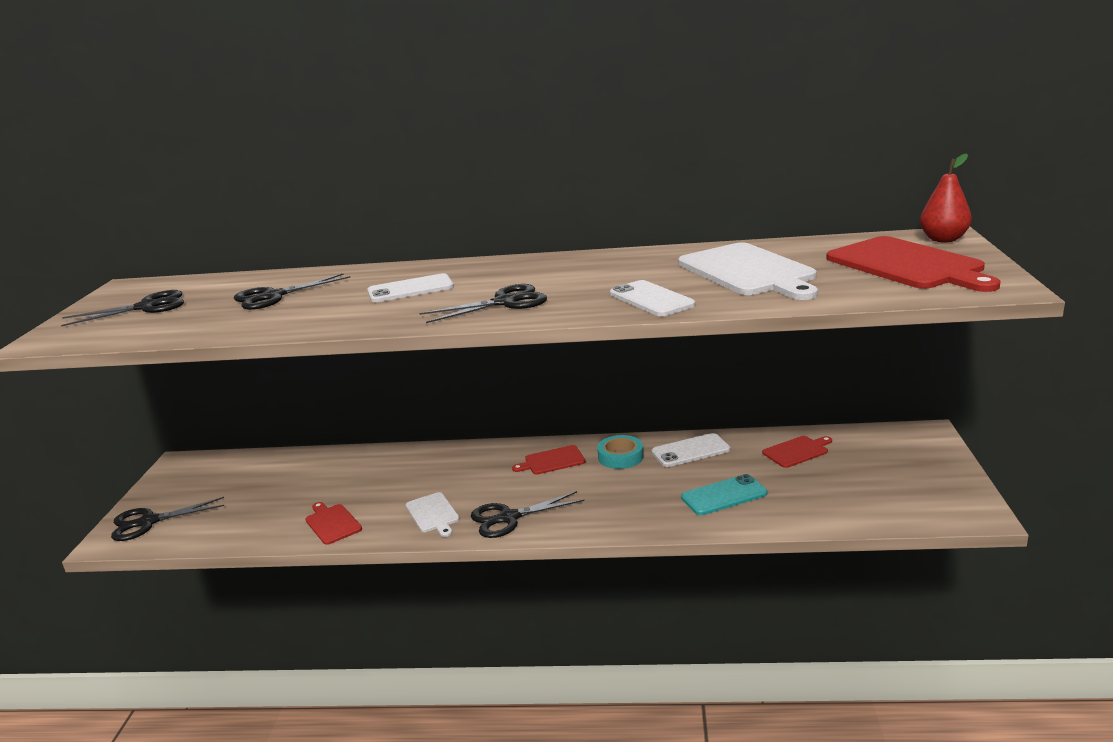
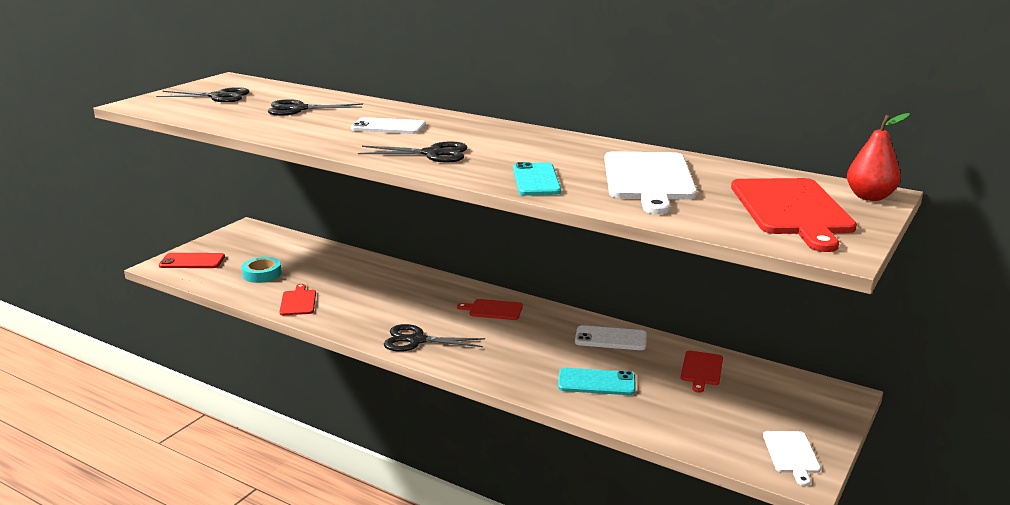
camera: 25 degrees right, 0 degrees up
(148, 522) = (192, 261): black scissors -> red phone
(433, 514) = (369, 319): white cutting board -> white cutting board (791, 454)
(620, 457) = (549, 324): turquoise tape -> turquoise tape (262, 274)
(651, 299) = (536, 180): white phone -> turquoise phone
(797, 451) = (701, 370): red cutting board -> red cutting board turned 105 degrees clockwise

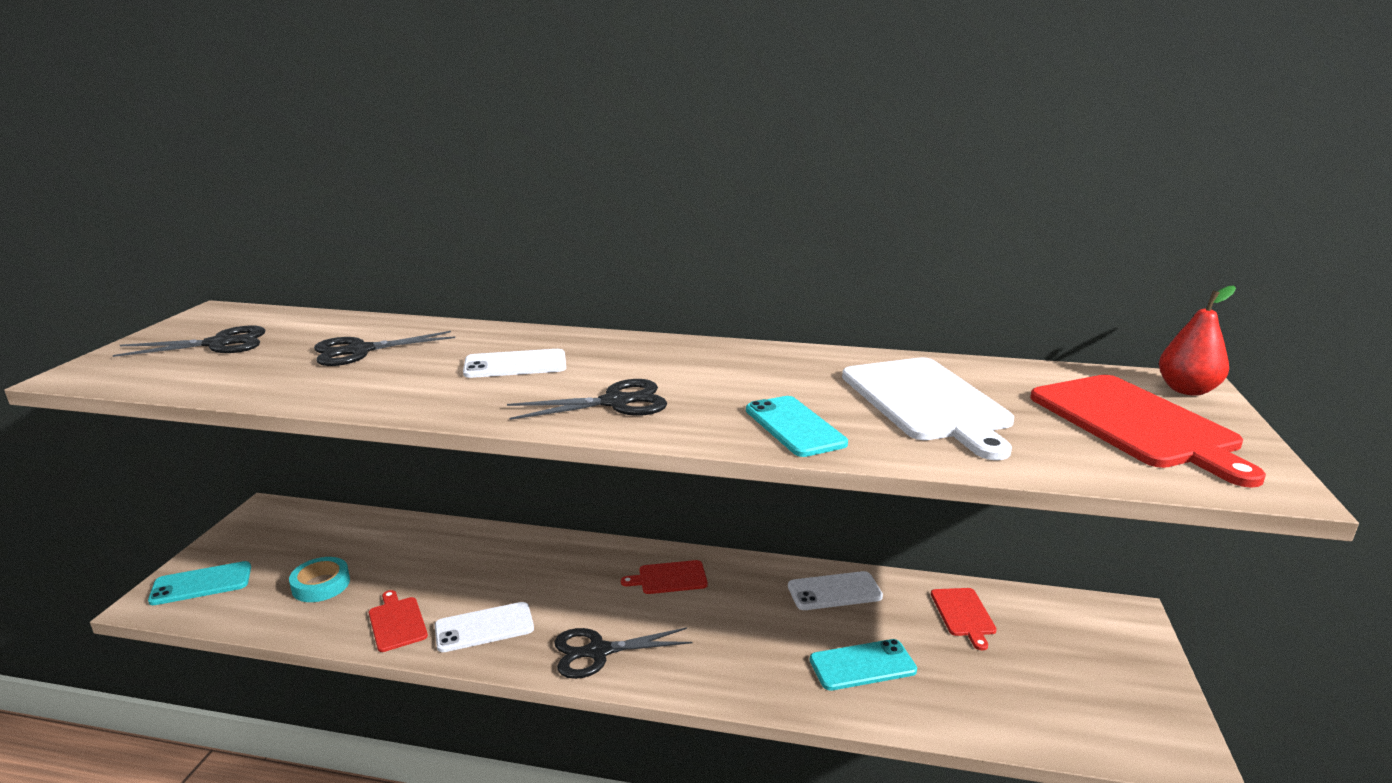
camera: 20 degrees left, 0 degrees up
(192, 261) = (201, 584): red phone -> turquoise phone
(351, 314) = (484, 628): none -> white phone
(791, 454) = (1147, 720): white cutting board -> none

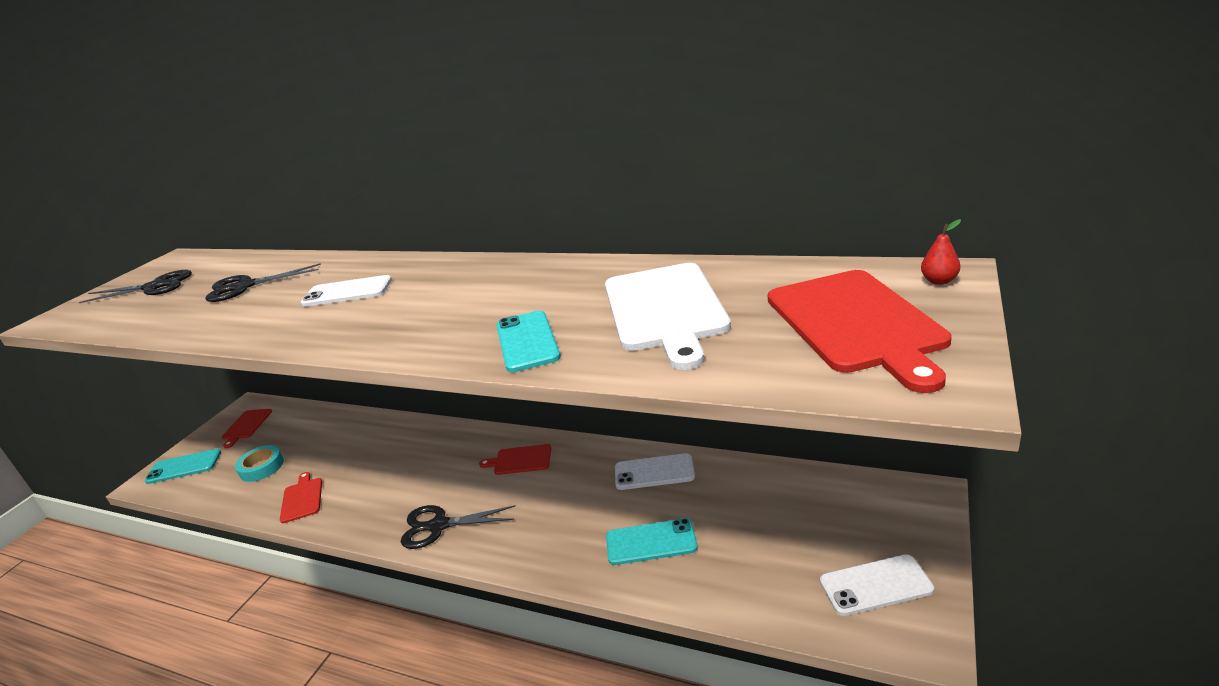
camera: 15 degrees right, 5 degrees up
(484, 628) = (362, 504): white phone -> white phone (875, 585)
(615, 402) = (398, 324): black scissors -> none
(963, 614) = (763, 494): red cutting board -> red cutting board (246, 426)
(1187, 390) = (939, 281): red pear -> red pear, size x0.57

